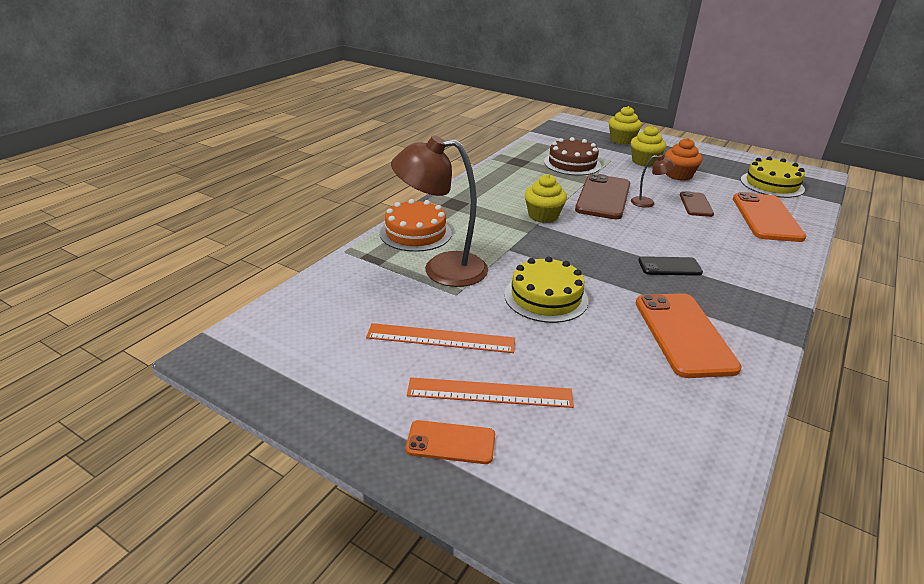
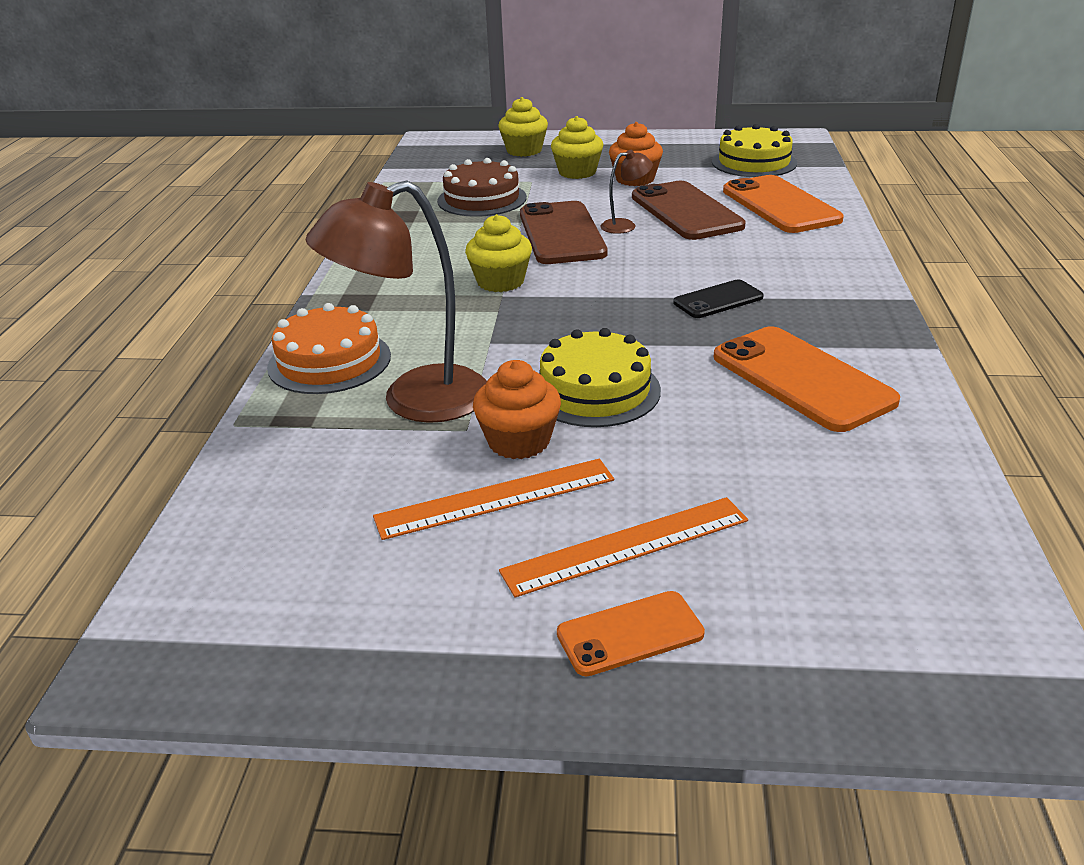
camera: 25 degrees left, 0 degrees up
(478, 311) = (519, 441): none -> orange cupcake
(696, 204) = (686, 211): brown phone -> brown phone, size x1.83

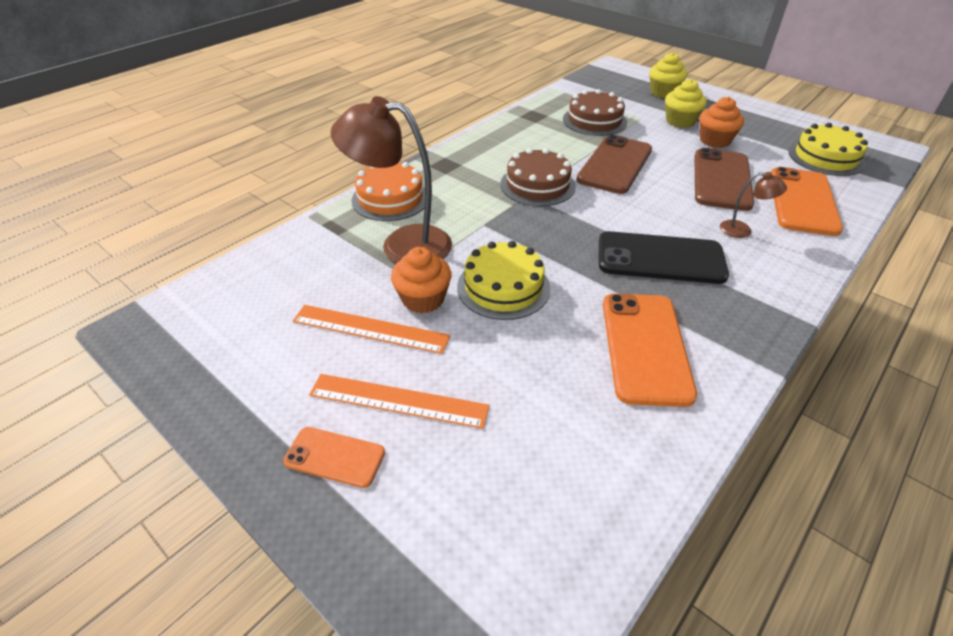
camera: 35 degrees right, 10 degrees up
(500, 282) = (537, 185): yellow cupcake -> brown cake
(625, 225) = (664, 174): brown lamp -> brown lamp (742, 230)
(718, 300) = (660, 258): black phone -> black phone, size x1.83

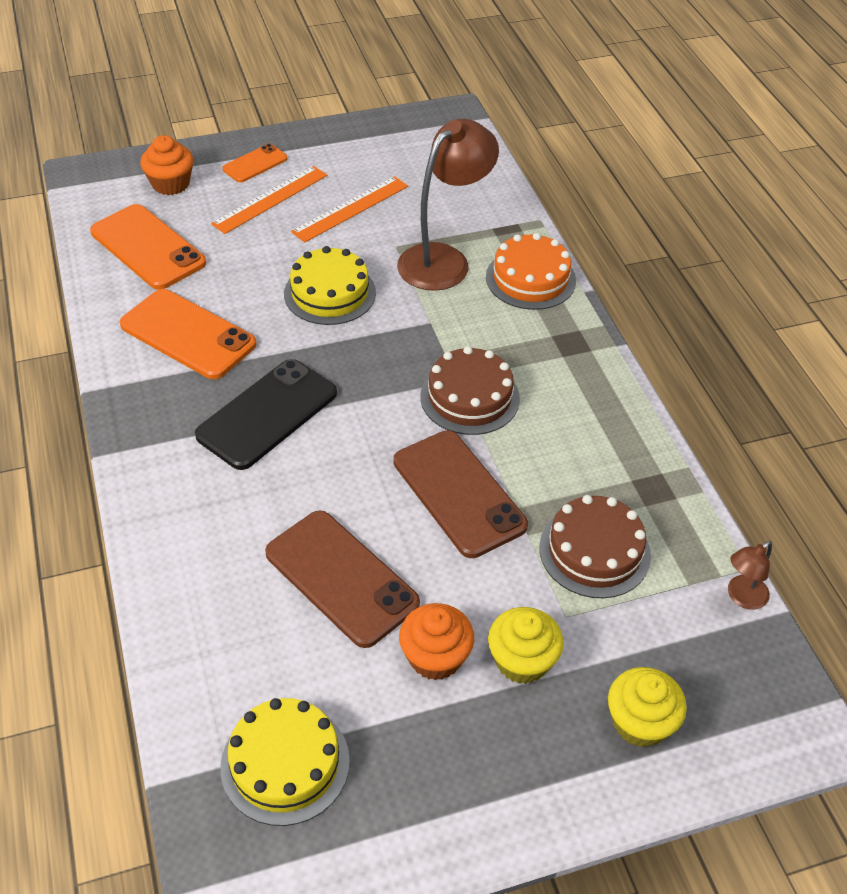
camera: 120 degrees right, 5 degrees up
(423, 299) = (358, 245): orange cupcake -> orange cupcake (171, 184)
(742, 230) = (242, 513): brown lamp -> brown lamp (742, 597)
(802, 201) = (231, 623): orange phone -> orange phone (148, 247)

